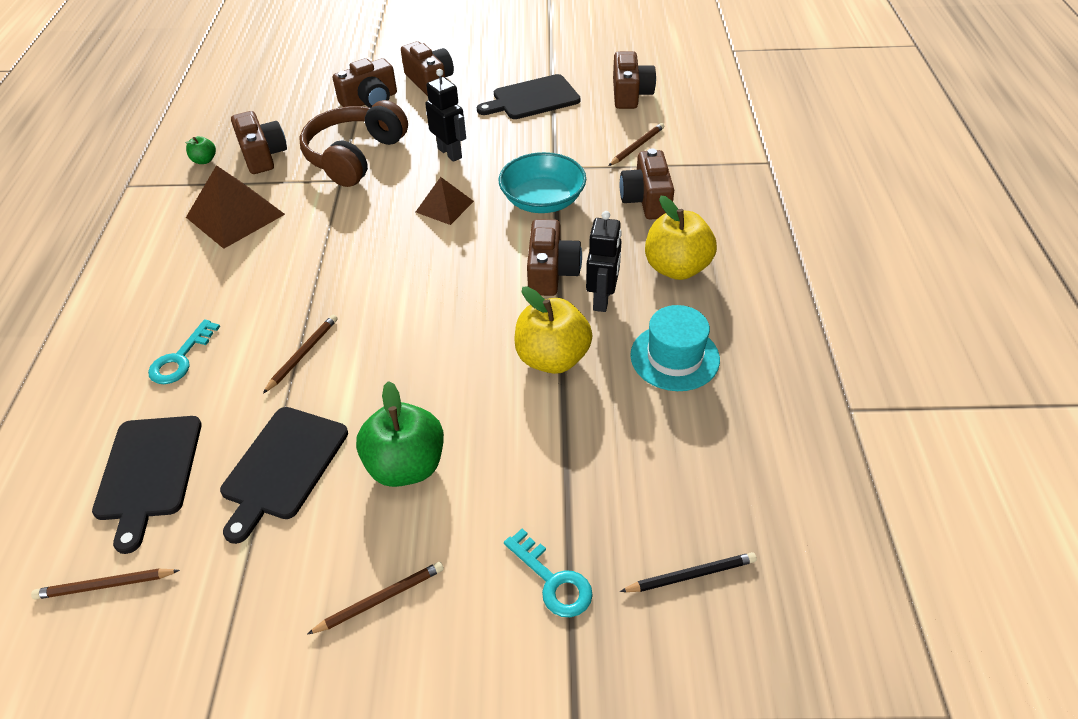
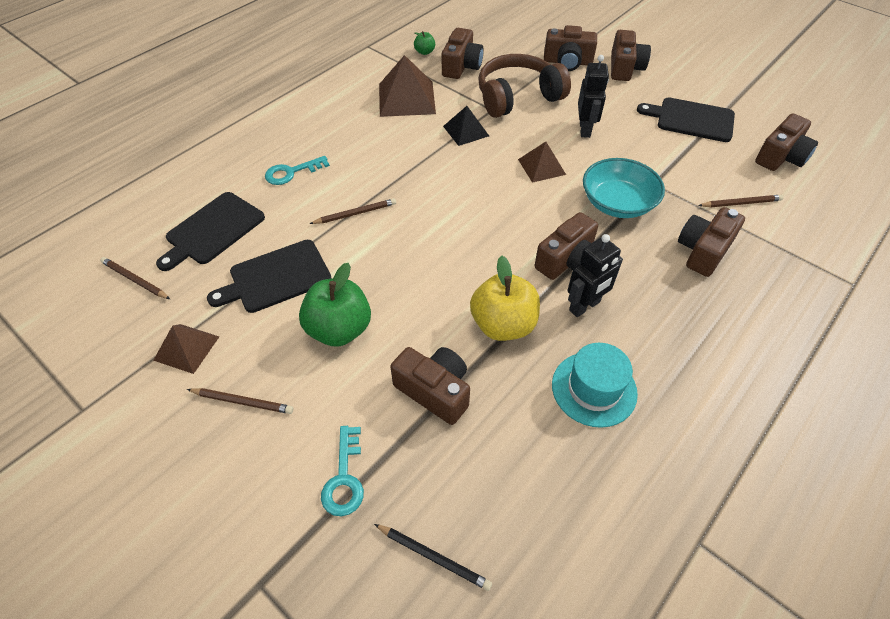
camera: 40 degrees right, 5 degrees up
(257, 600) = (186, 348): none -> brown pyramid
(335, 213) = (466, 131): none -> black pyramid
(552, 452) = (434, 391): none -> brown camera
(676, 268) = (670, 321): yellow apple -> none

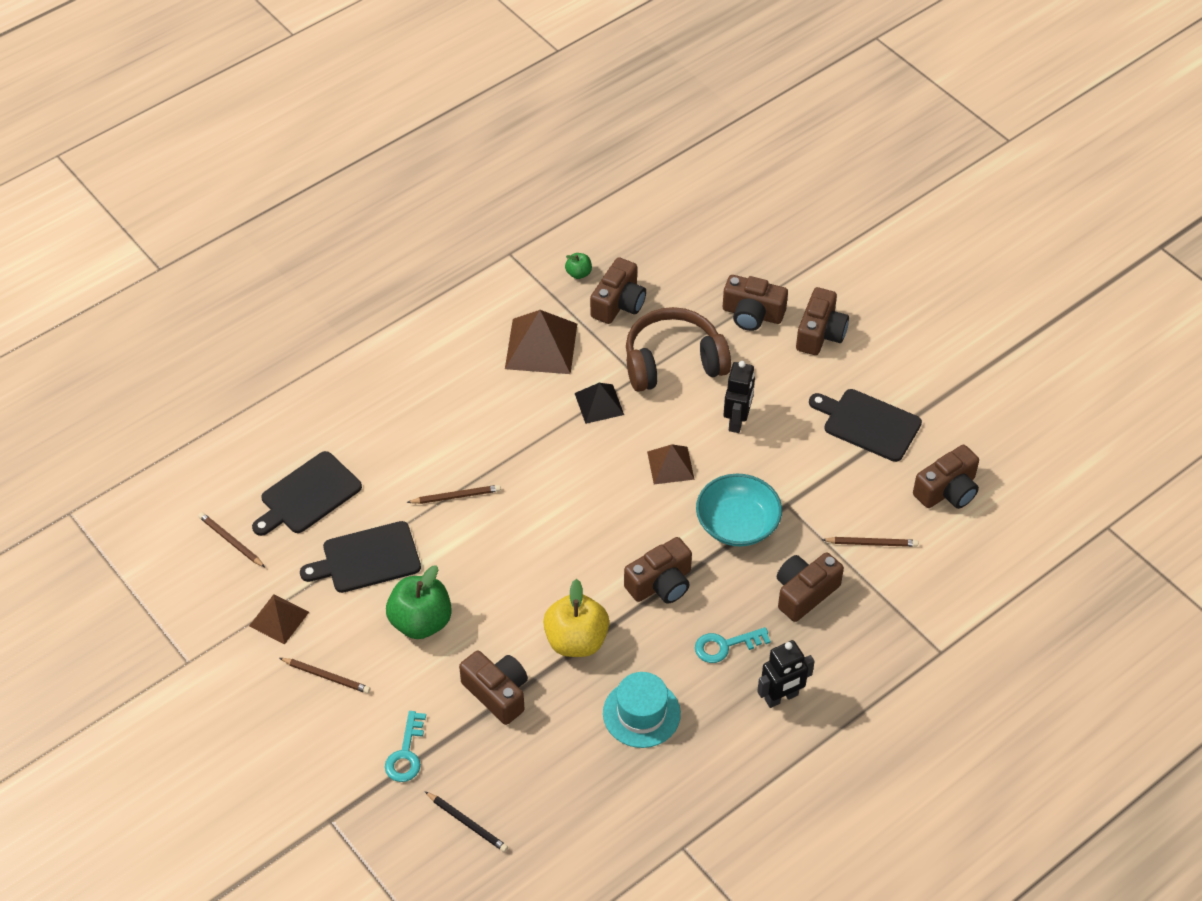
camera: 10 degrees right, 0 degrees up
(291, 172) = (395, 434): turquoise key -> turquoise key (725, 646)
(585, 306) = (661, 634): black robot -> black robot (781, 697)

